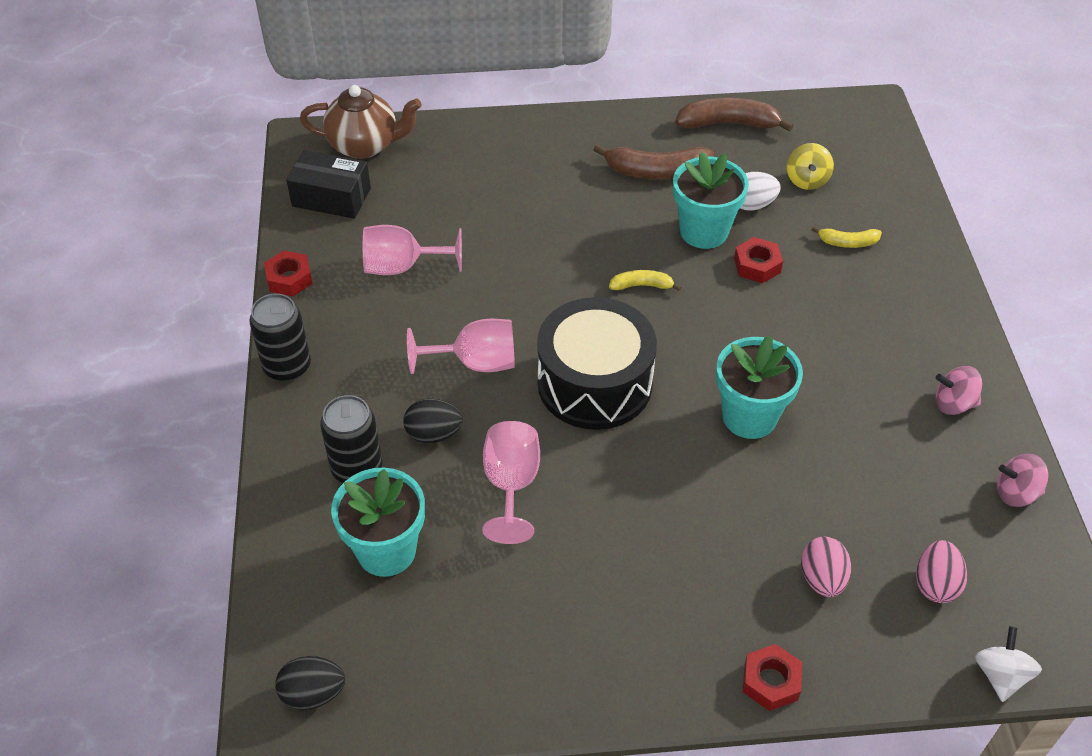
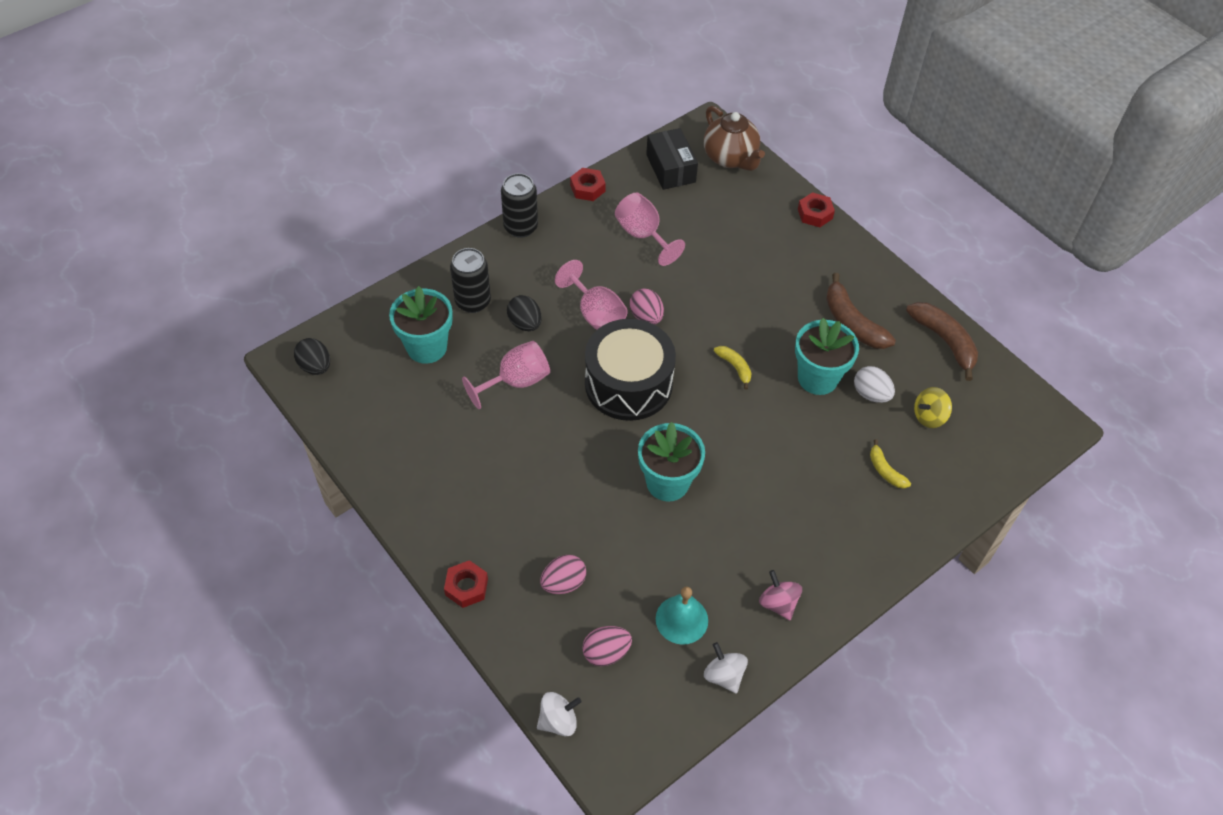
camera: 55 degrees right, 5 degrees up
(516, 322) = (646, 316): none -> pink egg
(757, 265) = (812, 424): red nut -> red nut (815, 214)
(929, 494) = (681, 619): none -> turquoise bell
(1016, 493) = (724, 675): pink spinning top -> white spinning top

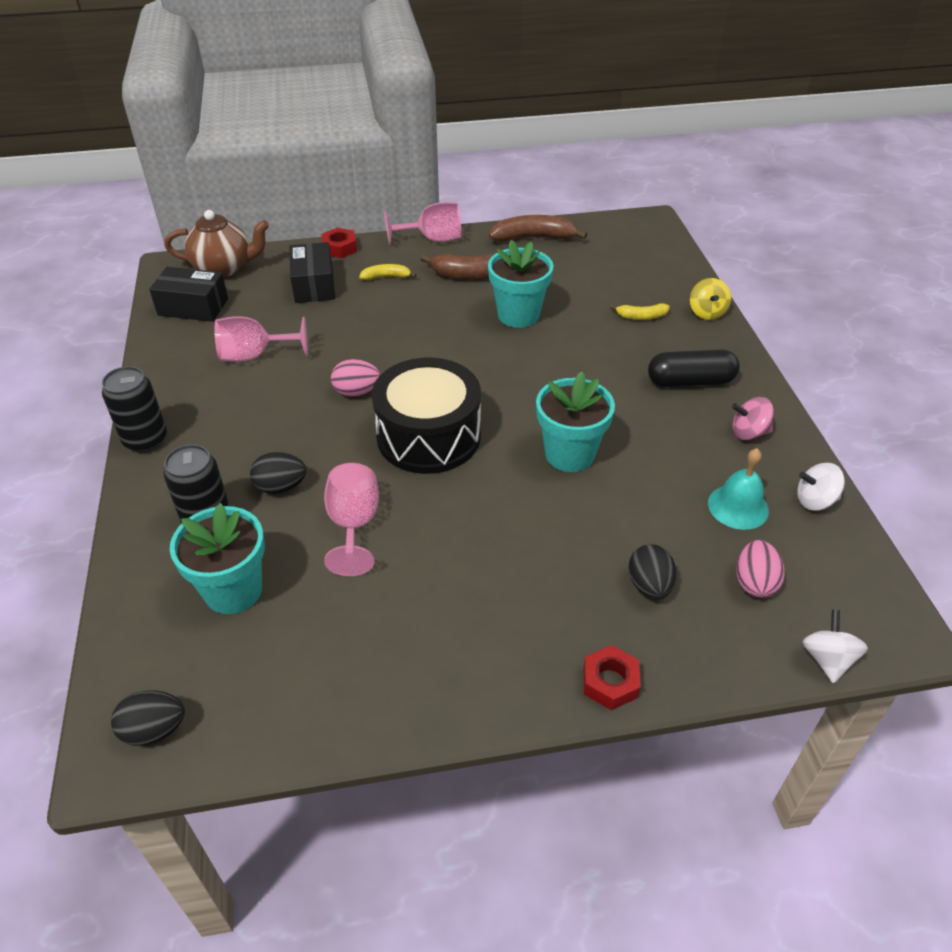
camera: 60 degrees left, 10 degrees down
(563, 583) = (649, 586): pink egg -> black egg
(587, 188) = (152, 370): red nut -> none
(596, 314) = (320, 426): pink goblet -> pink goblet (433, 239)
(735, 367) = (467, 358): yellow banana -> yellow banana (386, 277)
(752, 224) = (314, 285): none -> black box
(817, 538) = (690, 381): none -> black capsule
(871, 394) = (557, 293): white egg -> none
(929, 416) = (602, 274): yellow spinning top -> yellow spinning top (707, 312)

